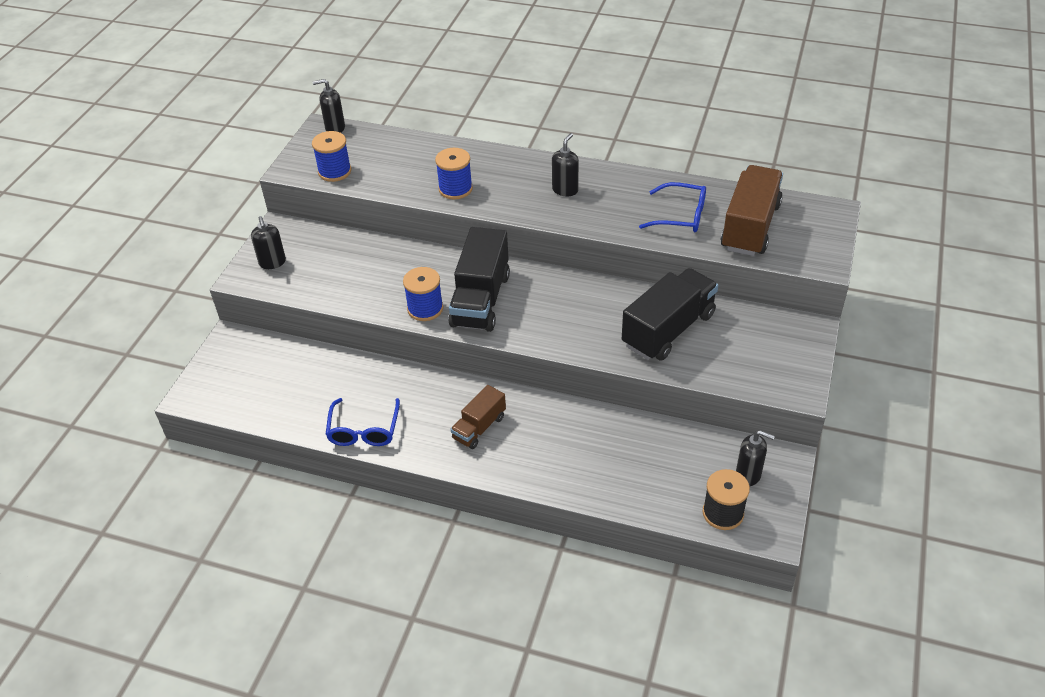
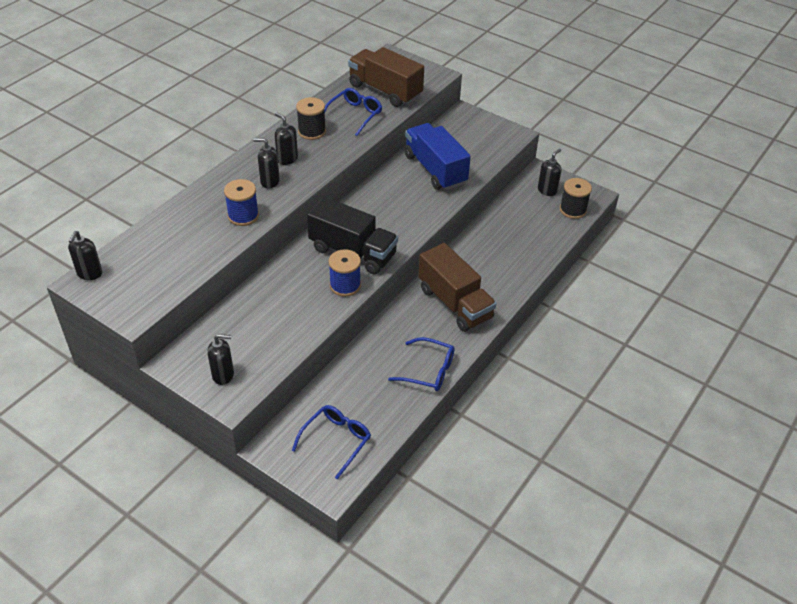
camera: 75 degrees left, 0 degrees up
(248, 382) = (336, 441): none -> blue glasses
(334, 171) = (161, 285): blue spool -> none
(479, 427) = (455, 303): brown truck -> brown truck, size x1.77
(519, 189) = (269, 181): none -> black soap dispenser
(626, 193) = (312, 131): none -> black spool
(668, 330) = (435, 169): black truck -> blue truck

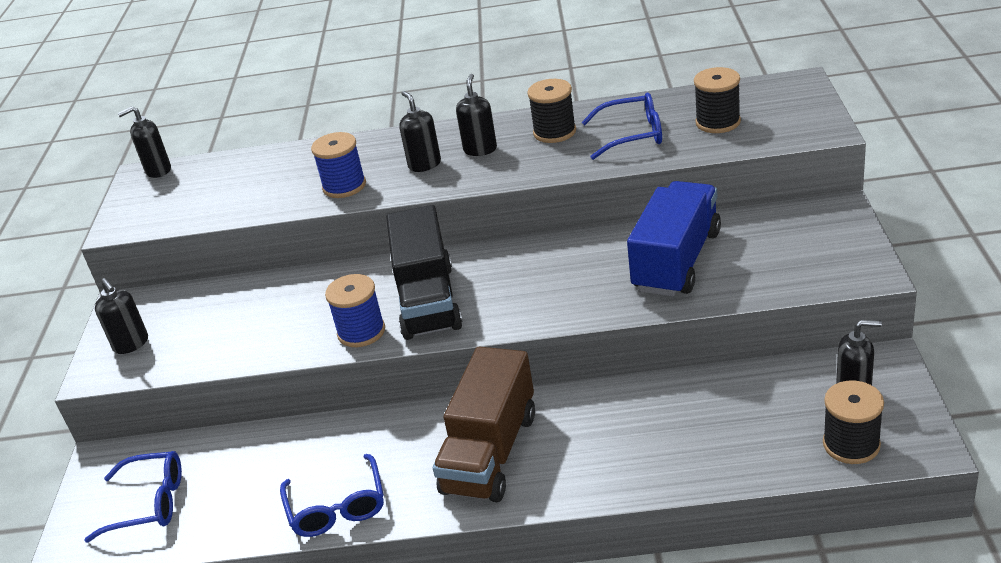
camera: 60 degrees right, 10 degrees down
(385, 91) = (718, 122): brown truck -> black spool

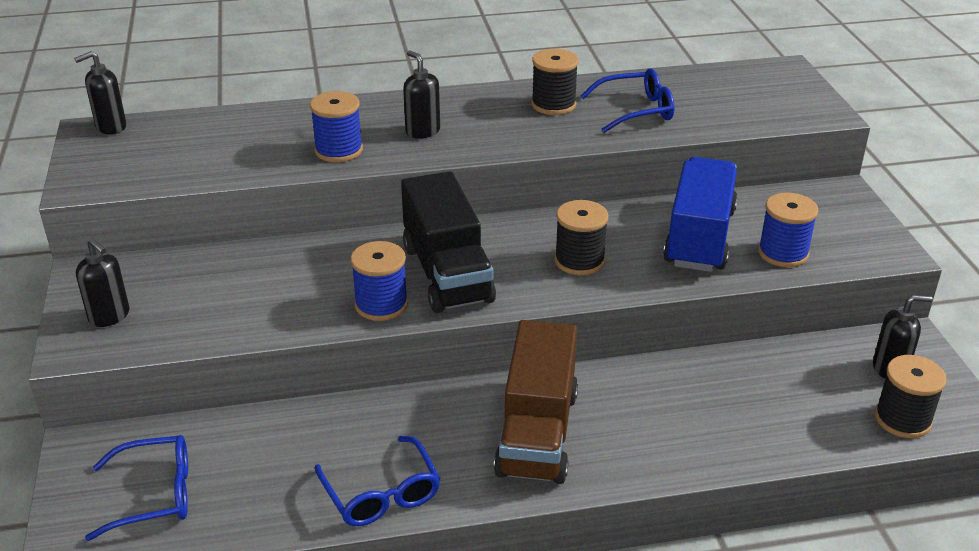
camera: 15 degrees left, 0 degrees up
(480, 149) = (479, 118): black soap dispenser -> none
(718, 122) = (719, 102): black spool -> black spool (579, 261)
(755, 275) = (783, 253): none -> blue spool

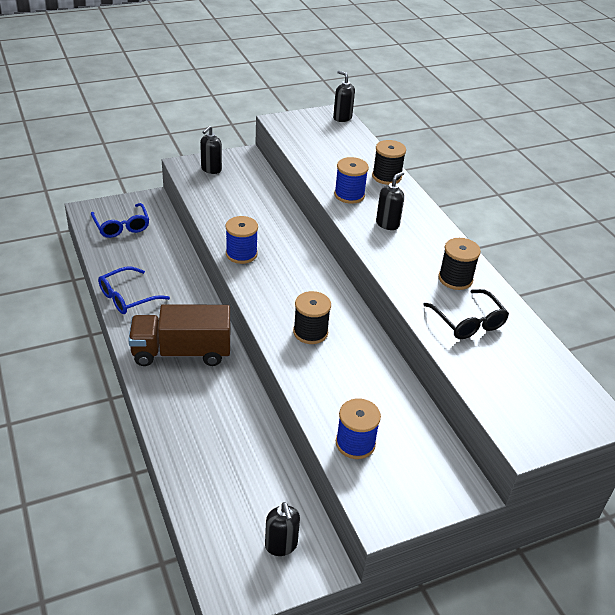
camera: 75 degrees right, 5 degrees up
(447, 273) = (279, 275): black truck -> none
(635, 110) = (468, 321): blue glasses -> black glasses
(699, 237) = (360, 393): blue truck -> none
(902, 419) = (223, 548): black spool -> black spool (386, 176)

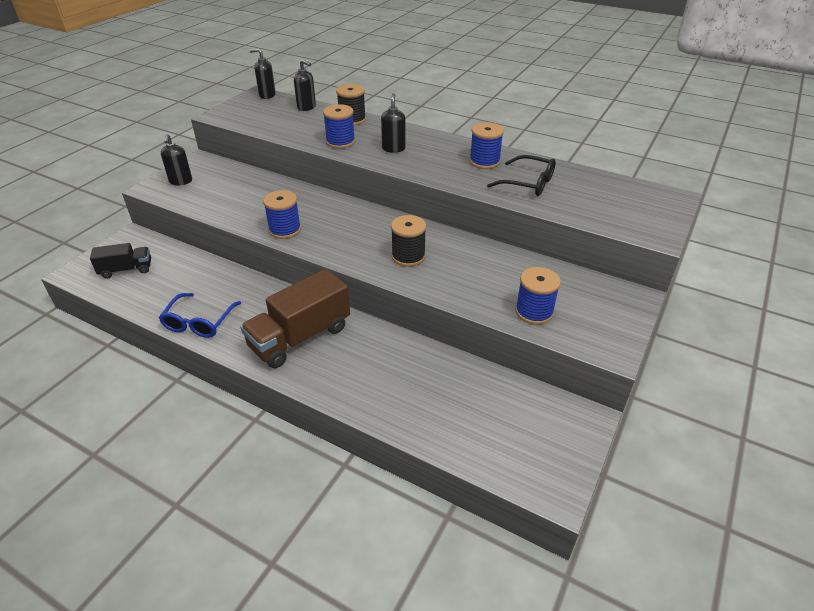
camera: 35 degrees left, 0 degrees up
(121, 226) = (126, 270): blue glasses -> black truck
(281, 545) = (544, 426): black soap dispenser -> black soap dispenser (306, 107)
(455, 279) = (484, 162): black spool -> blue spool

